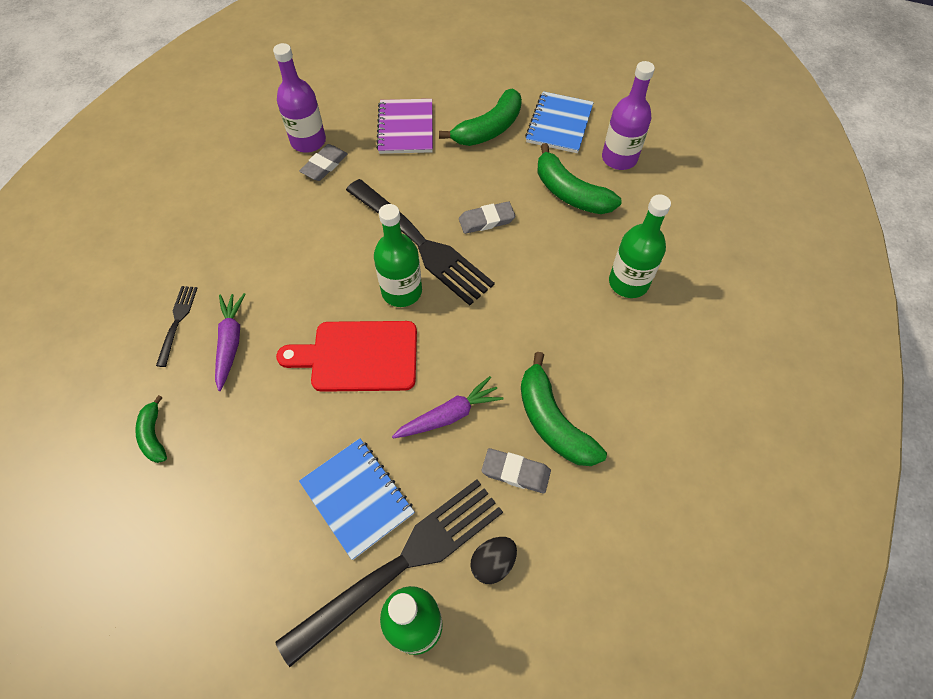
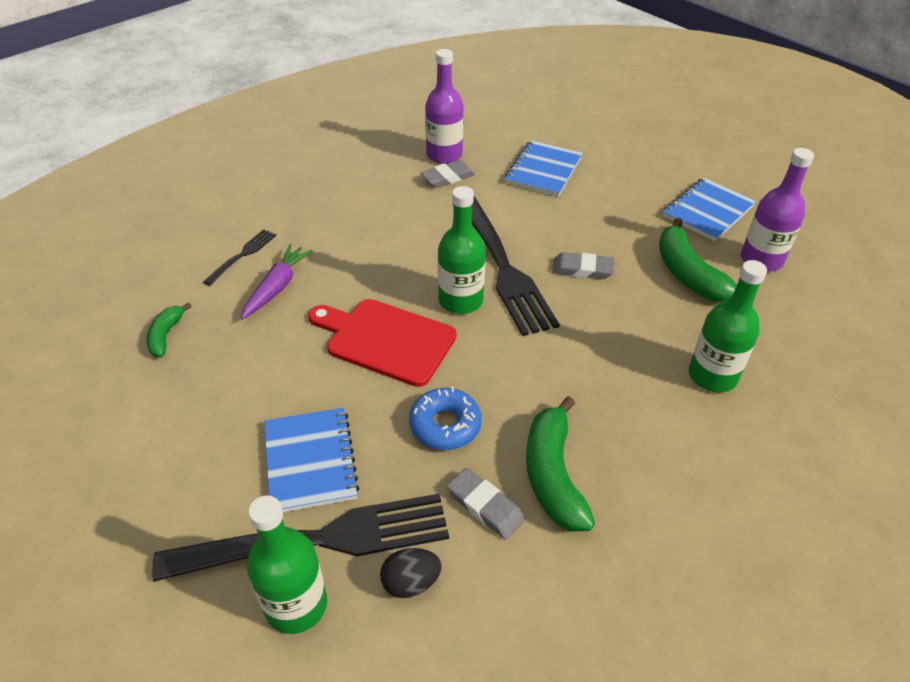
camera: 25 degrees right, 15 degrees down
(406, 128) = (543, 170): purple notebook -> blue notebook
(449, 415) = (445, 425): purple carrot -> blue donut
(489, 129) = (628, 194): green banana -> none

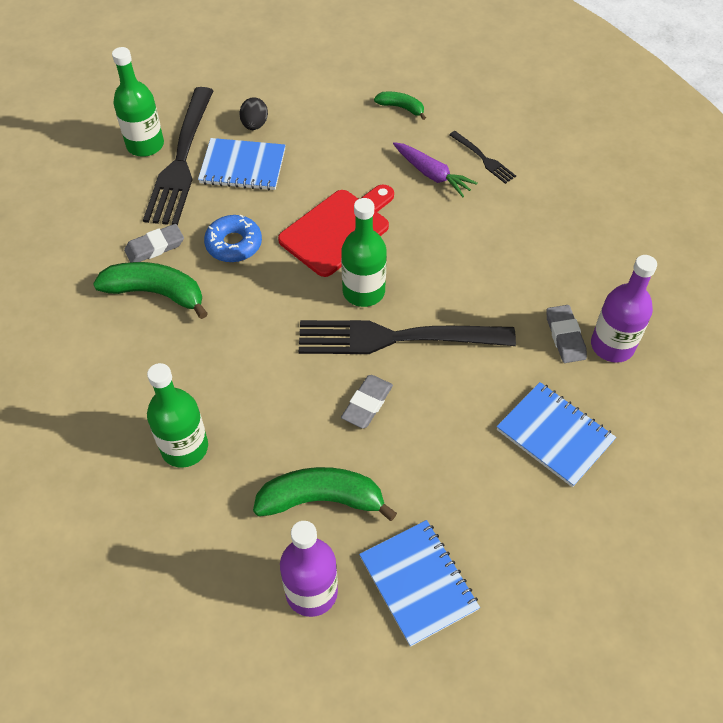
camera: 110 degrees right, 10 degrees up
(411, 582) = (126, 196): black egg -> black egg (254, 125)

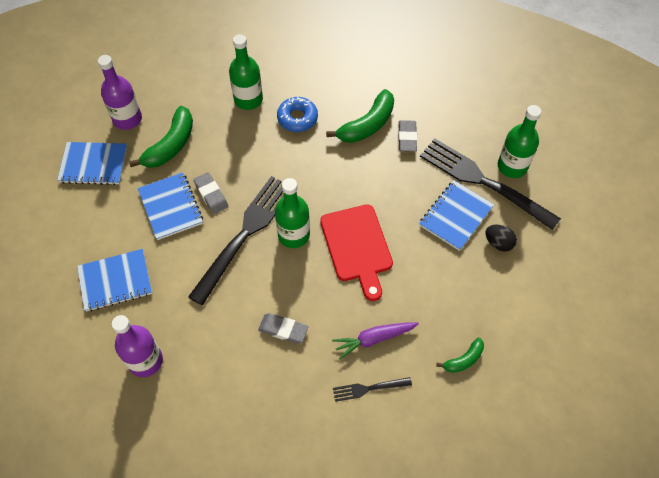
camera: 120 degrees right, 5 degrees up
(234, 244) = (382, 180): blue donut -> blue donut (297, 118)
(415, 438) = (171, 207): none -> blue notebook
(565, 336) = (174, 335): grey eraser -> grey eraser (283, 329)

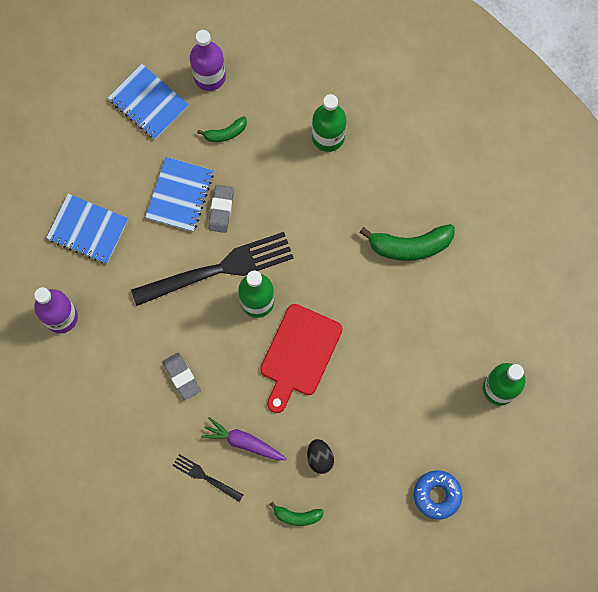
camera: 40 degrees right, 15 degrees up
(171, 145) = (225, 133): green banana -> green banana, size x0.55
(297, 118) = (355, 190): blue donut -> blue donut (437, 495)
(407, 137) = (433, 286): grey eraser -> none
(455, 216) = (405, 394): blue notebook -> none
(483, 182) = (459, 382): black fork -> none
(498, 243) = (418, 446): black egg -> black egg (320, 458)

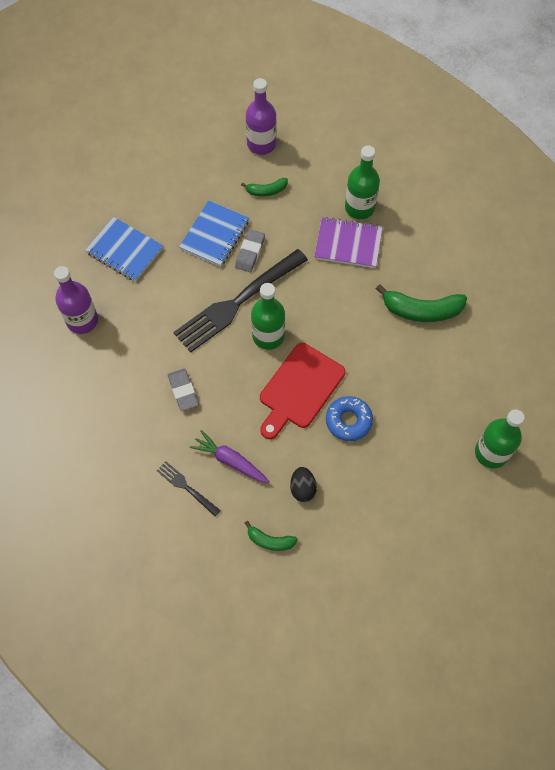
camera: 10 degrees right, 10 degrees down
(148, 103) = (202, 157): blue notebook -> none
(219, 269) = (238, 302): black fork -> black fork turned 150 degrees clockwise
(322, 182) = (348, 244): none -> purple notebook
(437, 495) = (414, 544): blue donut -> blue donut (348, 421)

